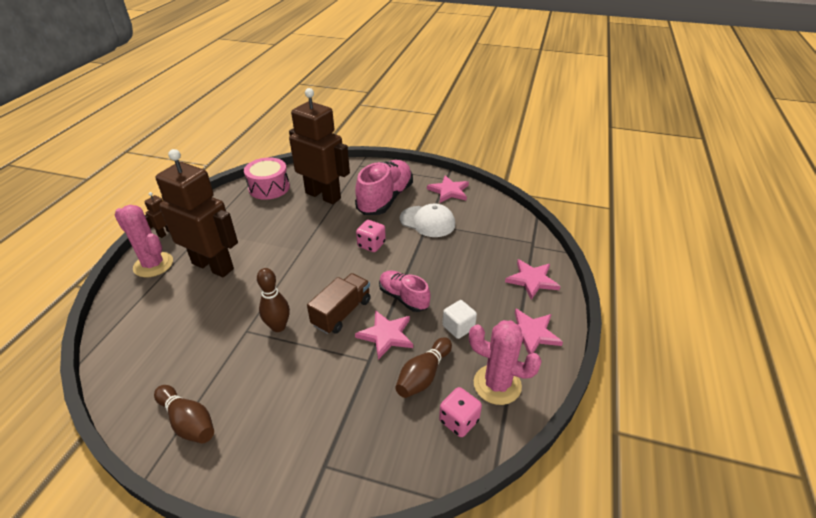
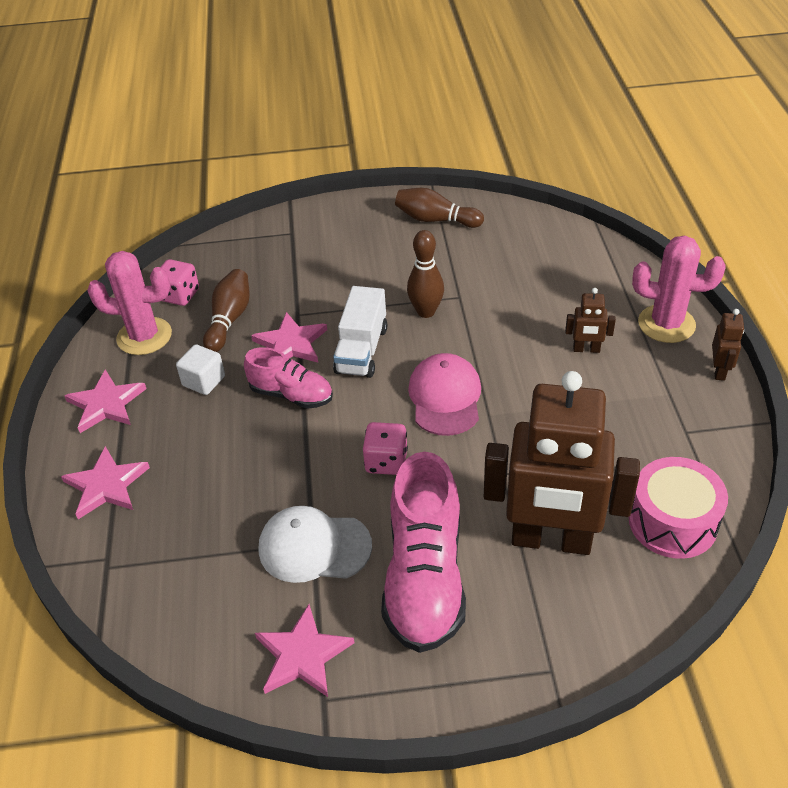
camera: 160 degrees right, 5 degrees up
(213, 266) = (586, 349): brown robot -> brown robot, size x0.40
(315, 266) = (445, 397): none -> pink cap
(342, 313) = (361, 350): brown truck -> white truck

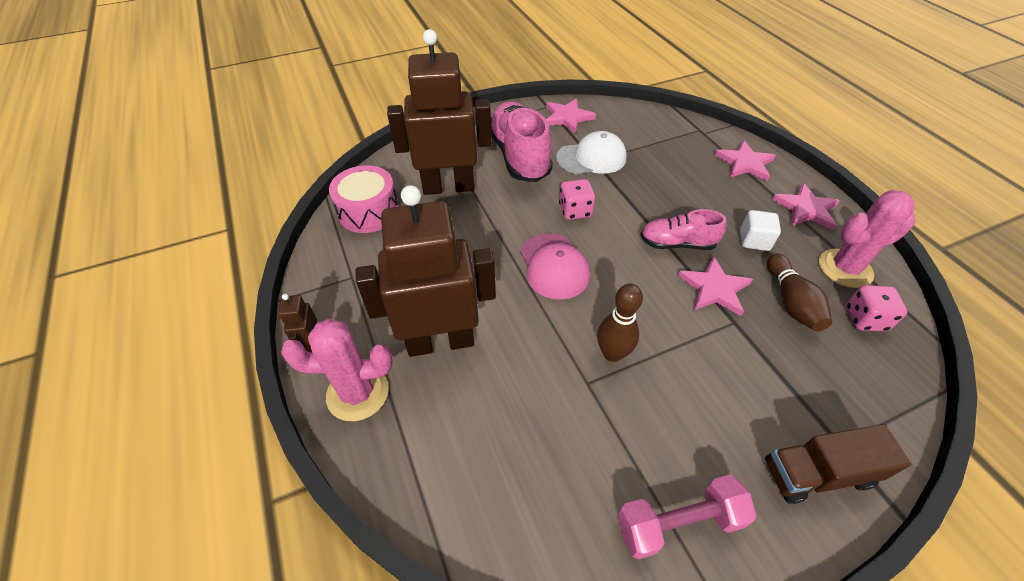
camera: 160 degrees right, 5 degrees up
(323, 224) = (817, 473): none -> brown truck
(361, 350) = (648, 295): white truck -> none
(435, 220) = (678, 523): brown bowling pin -> pink dumbbell
(586, 349) = (440, 341): brown robot -> brown robot, size x2.49

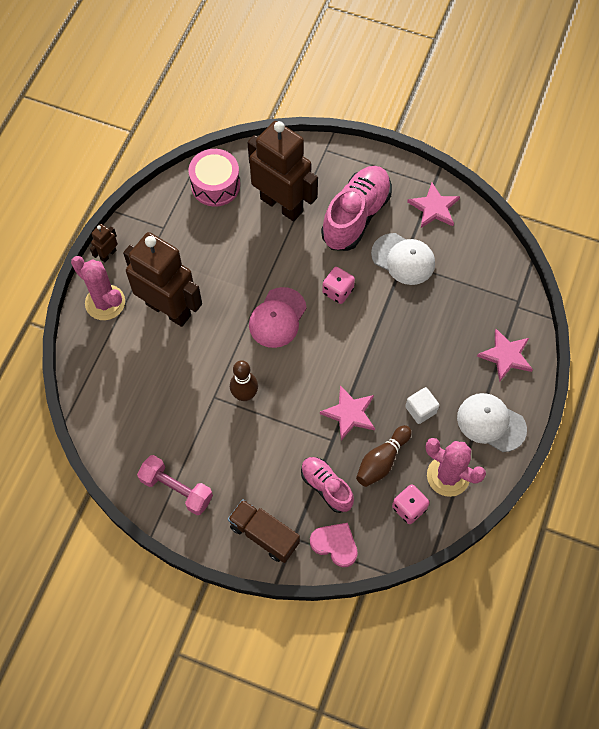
camera: 45 degrees right, 15 degrees up
(677, 243) = (369, 368): pink shoe -> pink shoe (326, 487)
(806, 209) = (491, 423): pink star -> white cap
(876, 411) = (335, 544): none -> pink heart

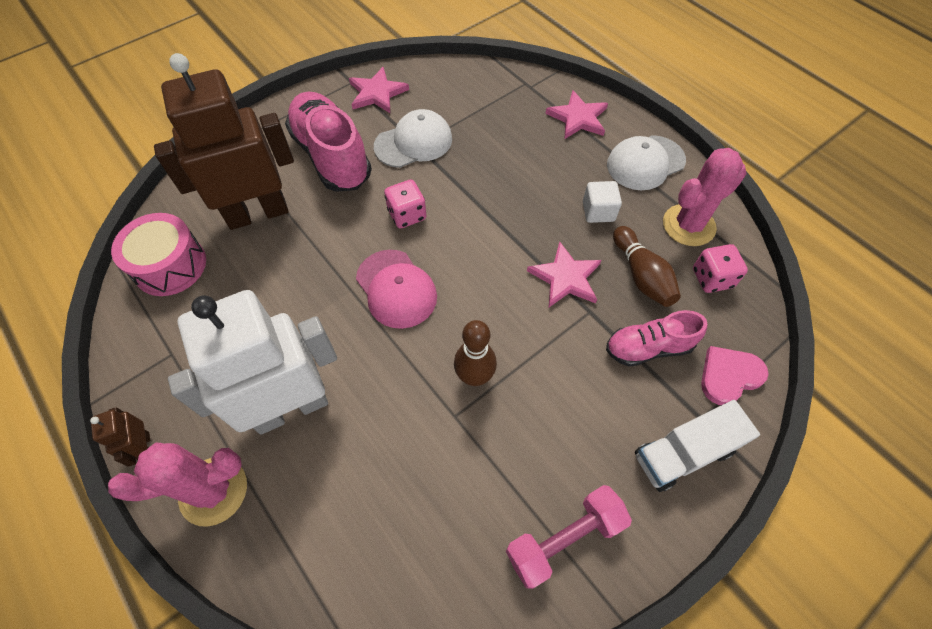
camera: 60 degrees left, 5 degrees down
(169, 309) = (291, 408): brown robot -> white robot
(264, 535) = (683, 453): brown truck -> white truck

